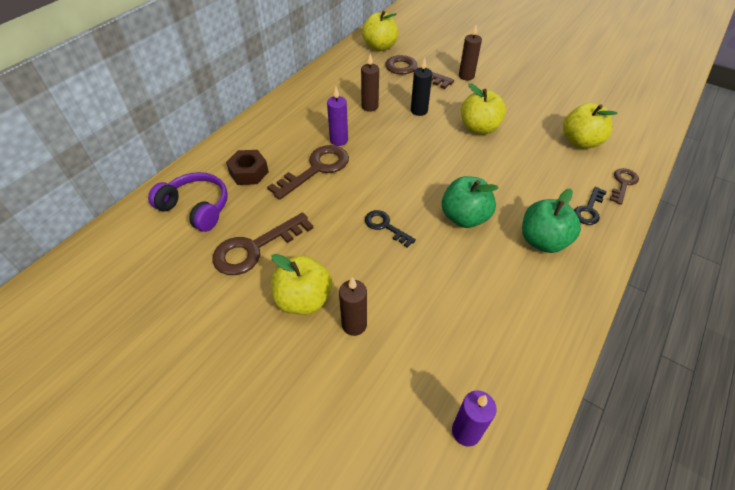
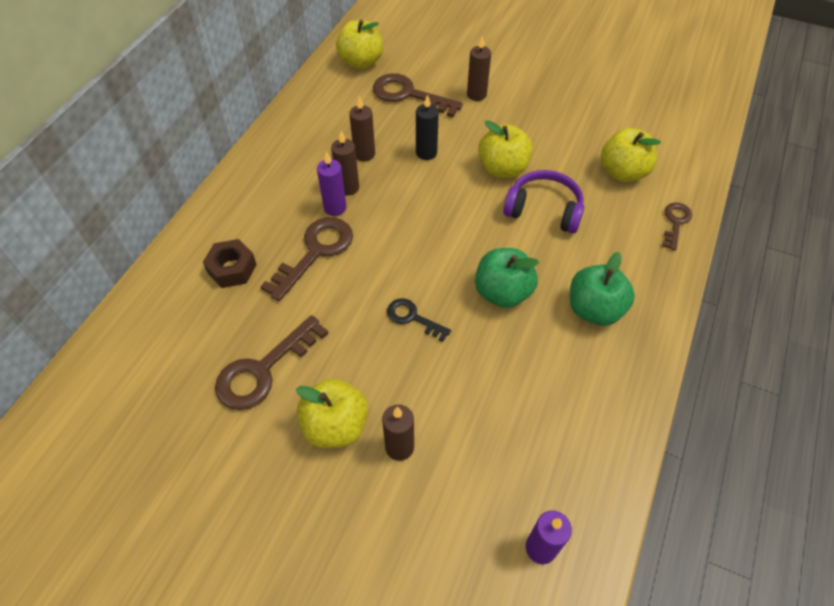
camera: 10 degrees left, 5 degrees up
(196, 208) = (178, 327): purple headphones -> purple headphones (544, 210)
(352, 127) = (348, 187): none -> brown candle
(589, 209) = (641, 262): black key -> none

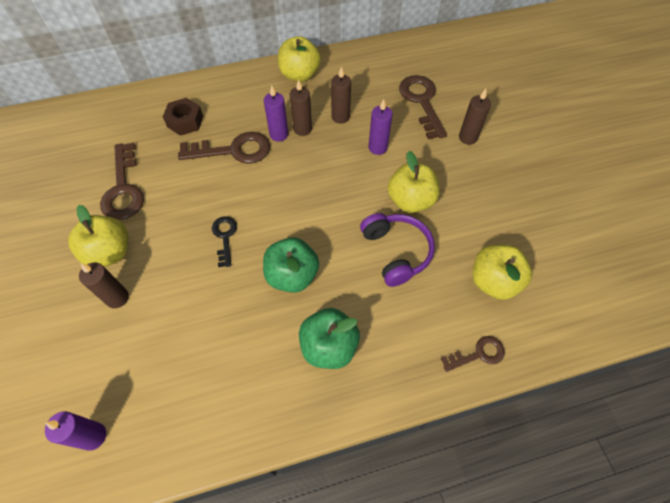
camera: 50 degrees right, 5 degrees up
(263, 370) = (123, 188): brown key -> brown key turned 105 degrees counterclockwise
(361, 62) = (423, 58): yellow apple -> yellow apple (299, 74)
(426, 153) = (377, 147): black candle -> purple candle

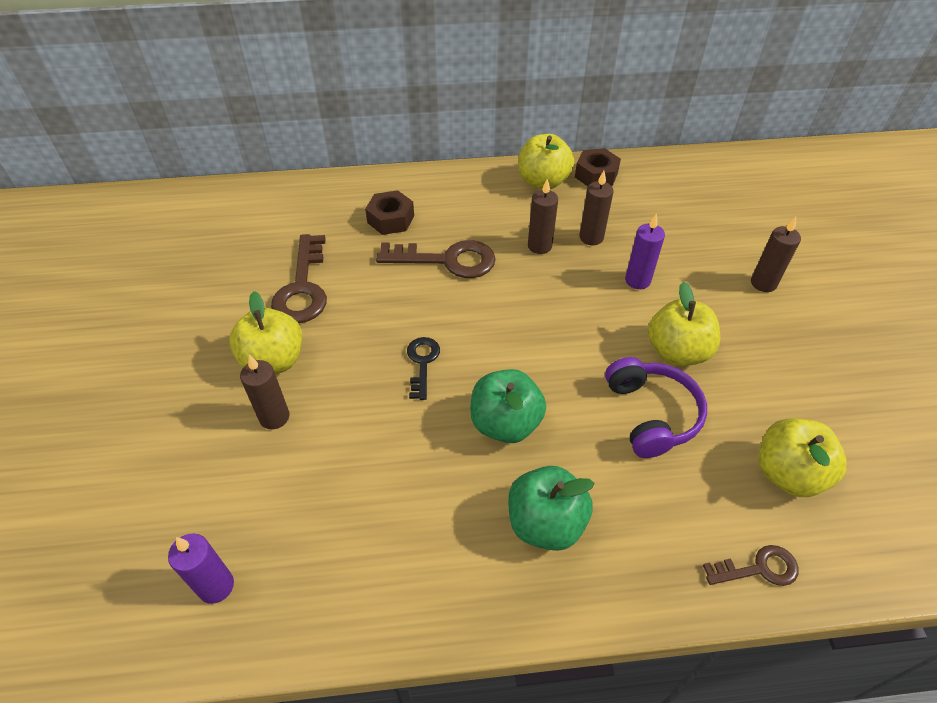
camera: 10 degrees right, 10 degrees down
(279, 134) = (508, 249): purple candle -> none
(339, 64) = (596, 175): none -> brown nut
(421, 102) = (702, 232): brown key -> none

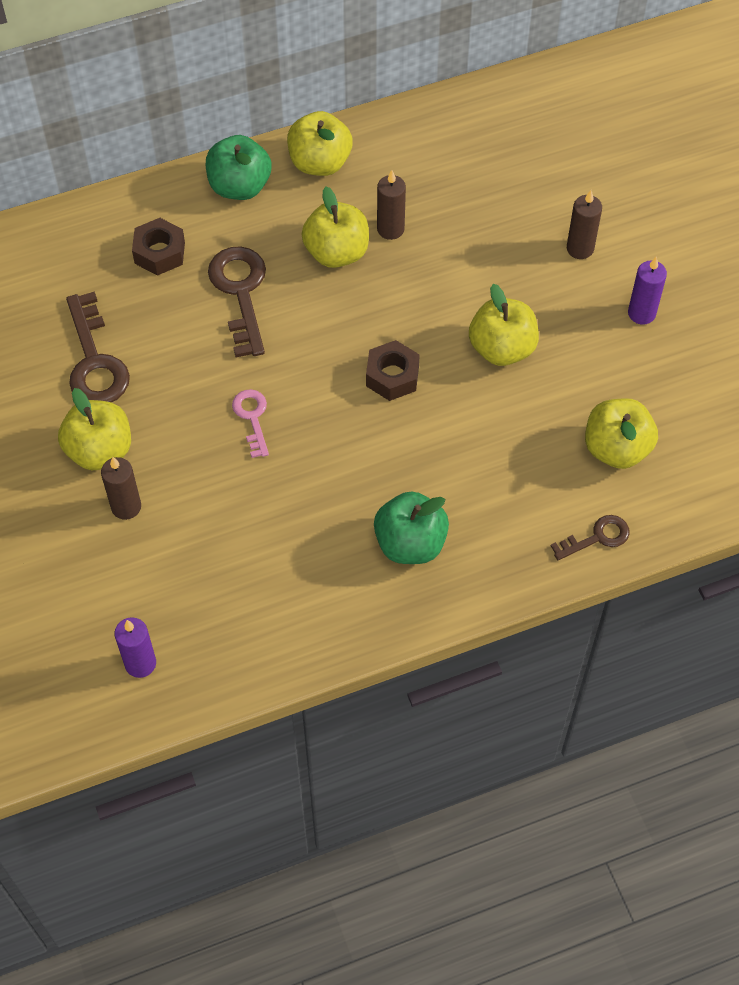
camera: 15 degrees left, 10 degrees up
(422, 363) = (252, 418): black key -> pink key
(447, 260) = (240, 293): brown key -> brown key turned 90 degrees counterclockwise
(505, 423) = (351, 461): green apple -> green apple (239, 186)
(539, 246) = (336, 252): brown candle -> yellow apple
(596, 175) = (379, 140): brown nut -> brown nut (392, 376)
(637, 280) = (450, 273): purple candle -> purple candle (641, 313)
(651, 414) = (487, 420): purple headphones -> none

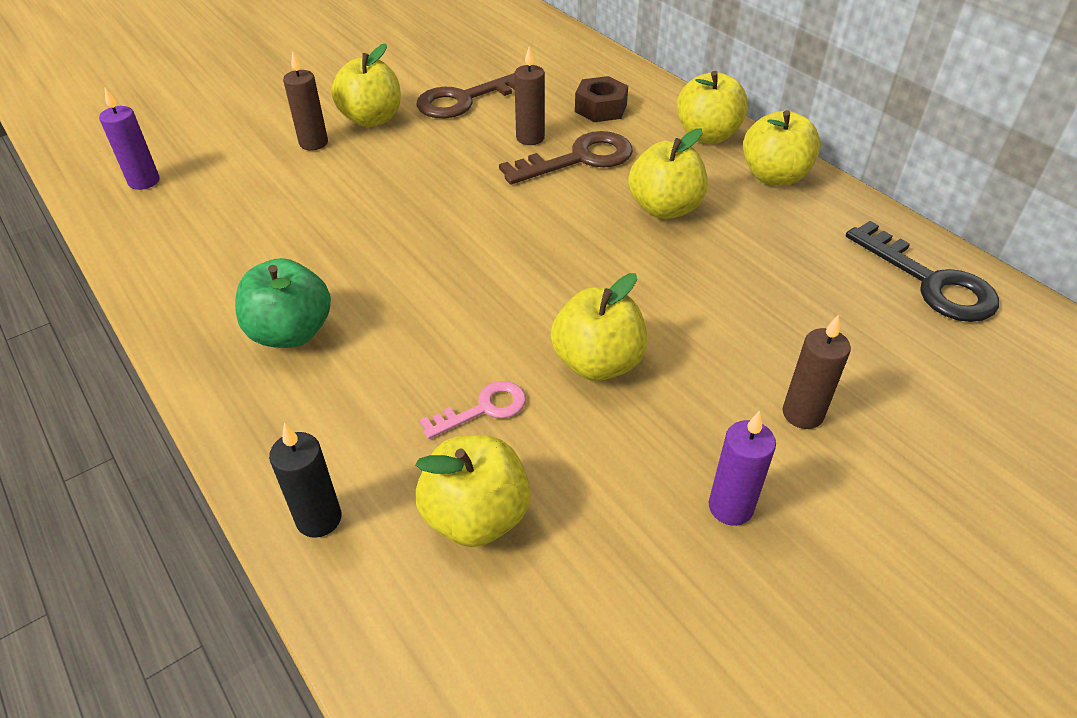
camera: 75 degrees right, 15 degrees down
(239, 186) = (707, 135): green apple -> yellow apple
(252, 418) = (431, 193): pink key -> pink key (483, 409)
(390, 229) = (720, 240): brown candle -> brown candle (530, 138)
(392, 376) = (518, 277): brown nut -> none
(479, 123) = (930, 282): none -> black key
(597, 537) = (319, 519): brown key -> black candle

